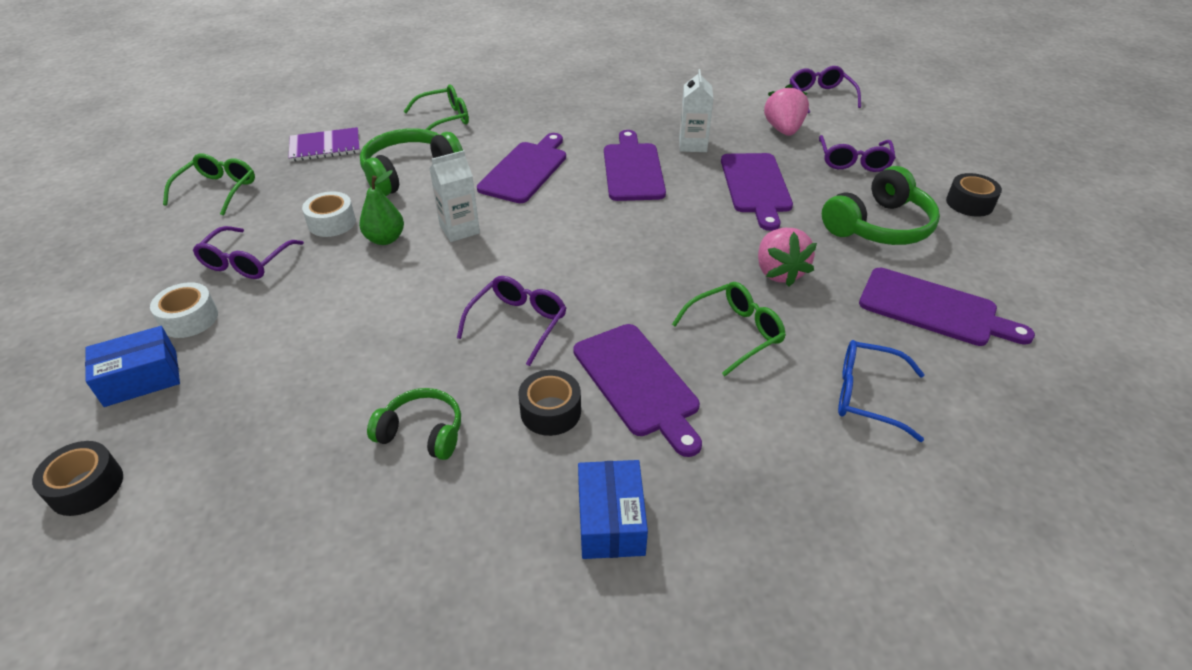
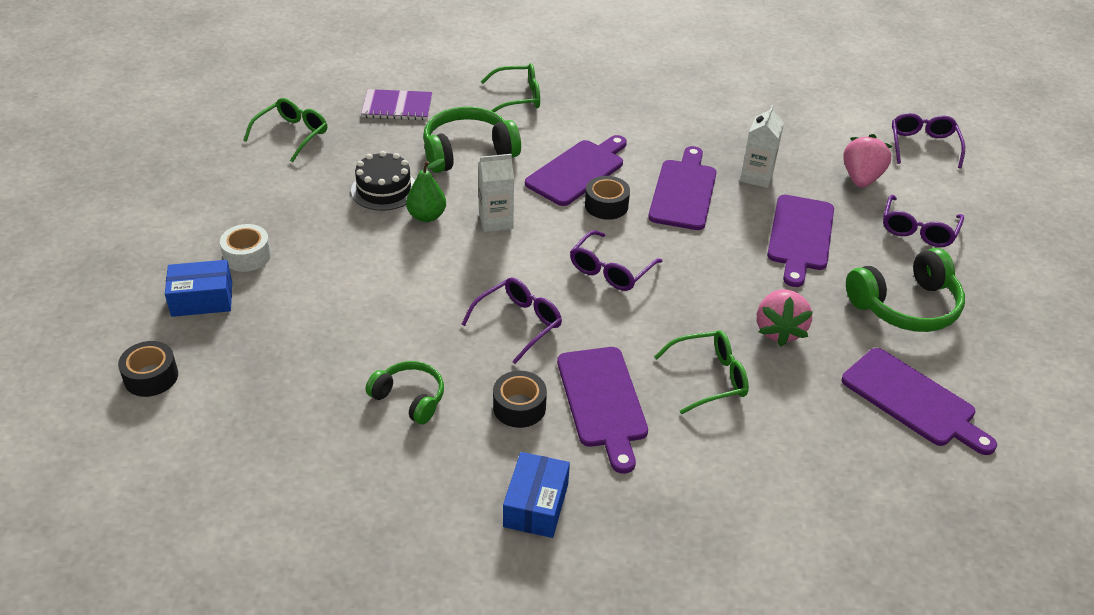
camera: 15 degrees right, 0 degrees up
(246, 262) = (302, 213): purple glasses -> purple glasses (610, 270)
(332, 223) = (384, 189): white tape -> black cake
(866, 395) = (802, 462): blue glasses -> none
(969, 203) = (1017, 302): black tape -> black tape (606, 205)

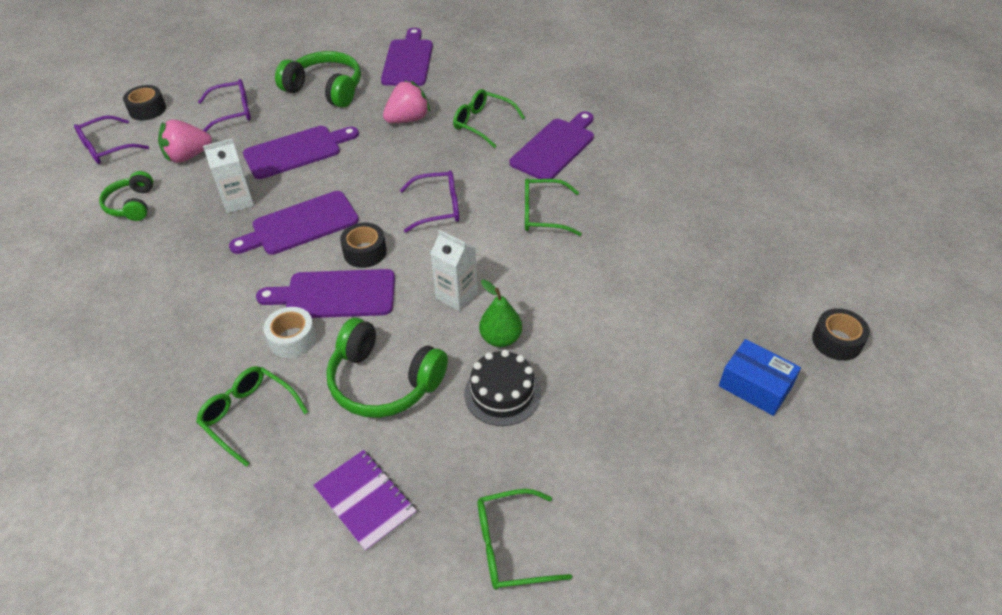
camera: 130 degrees left, 5 degrees up
(247, 256) = (685, 405): white tape -> white tape (292, 339)
(409, 398) = (663, 215): green headphones -> green headphones (132, 205)
(519, 323) = (542, 214): purple glasses -> green glasses
(519, 407) = (604, 172): black tape -> black tape (147, 109)
(536, 505) = (651, 129): blue box -> none

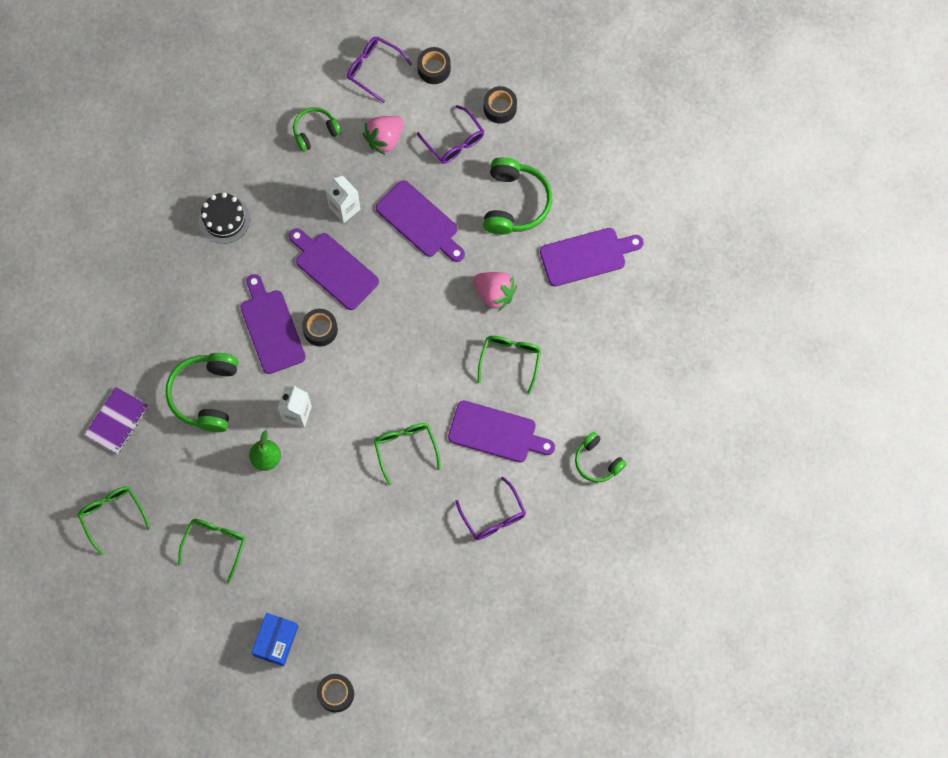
camera: 70 degrees right, 25 degrees up
(188, 156) = (385, 139): pink strawberry -> pink strawberry turned 90 degrees counterclockwise
(225, 79) = (500, 108): none -> black tape
(248, 415) = (154, 322): green glasses -> green glasses (215, 544)
(292, 339) = (223, 319): white tape -> none
(438, 207) = (387, 364): purple glasses -> purple glasses (493, 516)
(502, 393) = (219, 475): black cake -> black cake (224, 219)
(612, 93) = (597, 462): none -> green headphones

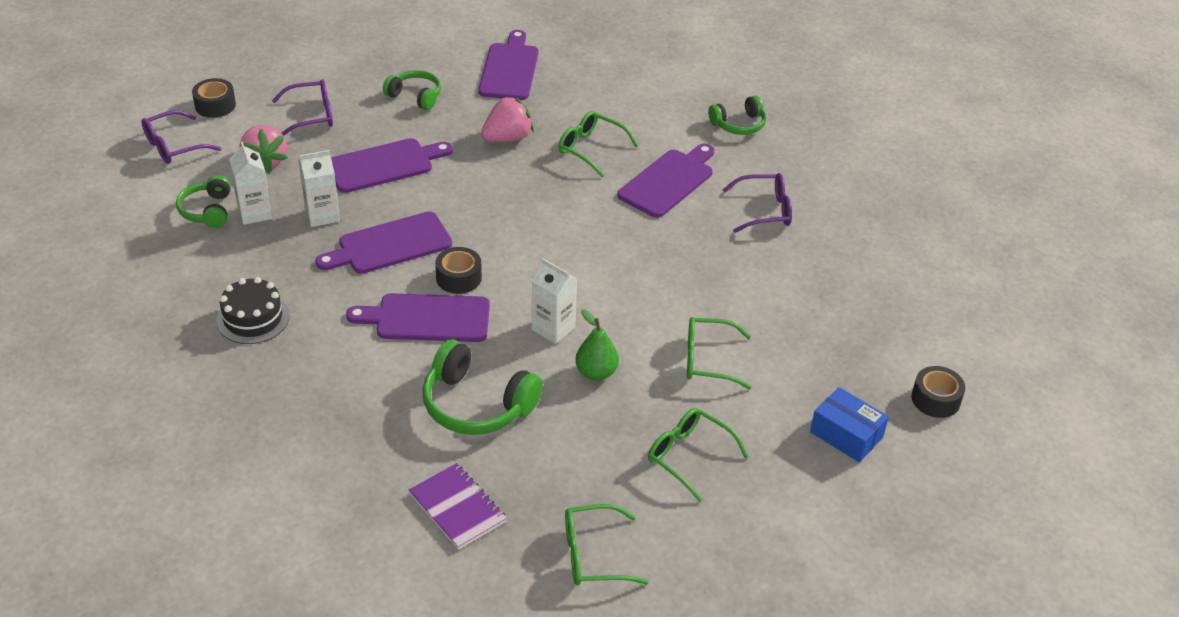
camera: 70 degrees left, 30 degrees down
(327, 163) = (255, 213): none -> white carton
(405, 448) = (649, 252): green glasses -> green glasses (707, 360)
(500, 108) = (301, 76): black tape -> none
(515, 203) = (415, 96): green headphones -> green headphones, size x0.61

